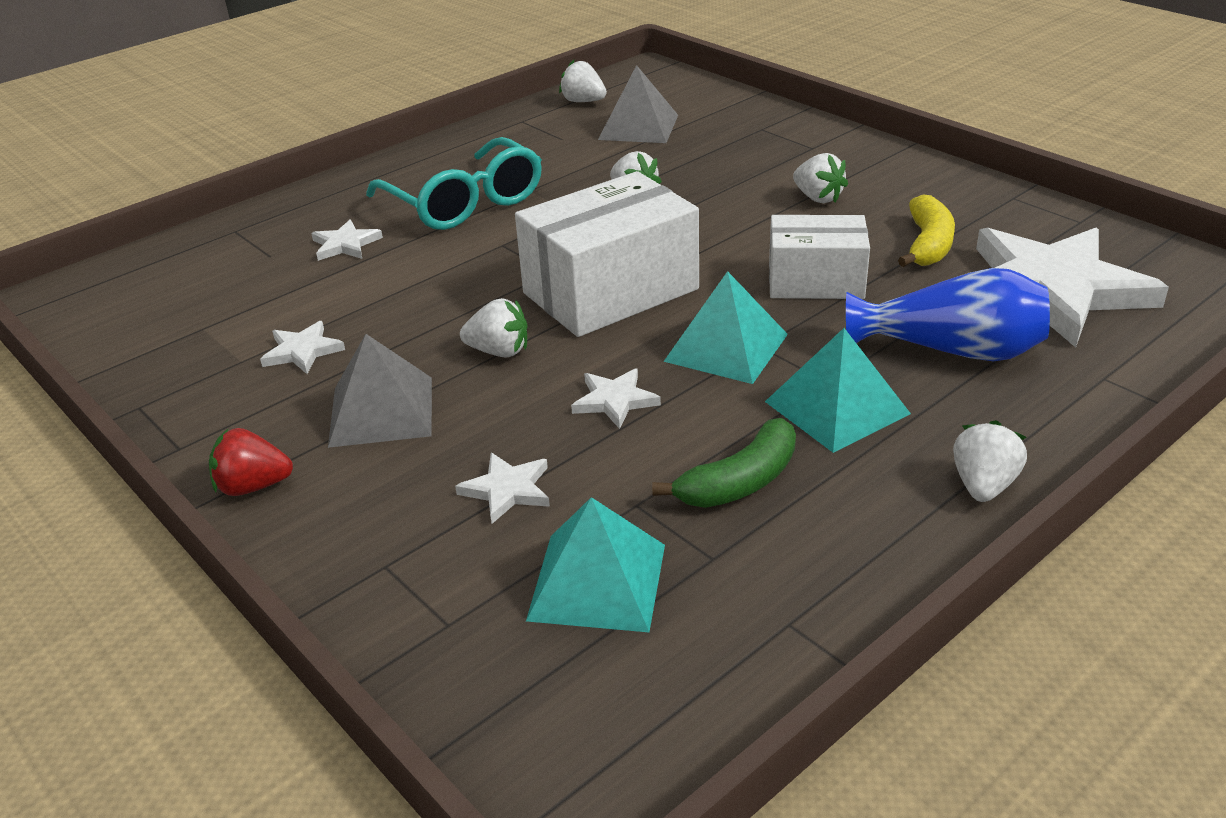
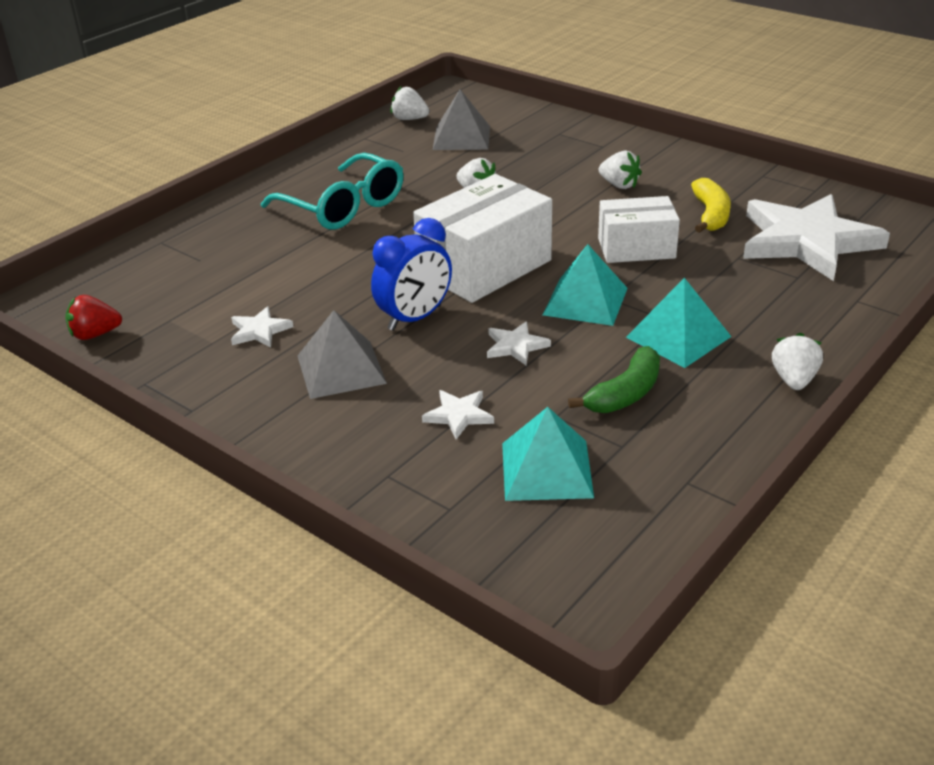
camera: 10 degrees left, 0 degrees up
(253, 486) = (264, 432): red strawberry -> red strawberry (95, 334)
(345, 244) = (259, 246): white star -> none
(499, 351) = (415, 318): white strawberry -> blue clock
(952, 350) = (748, 290): blue vase -> none

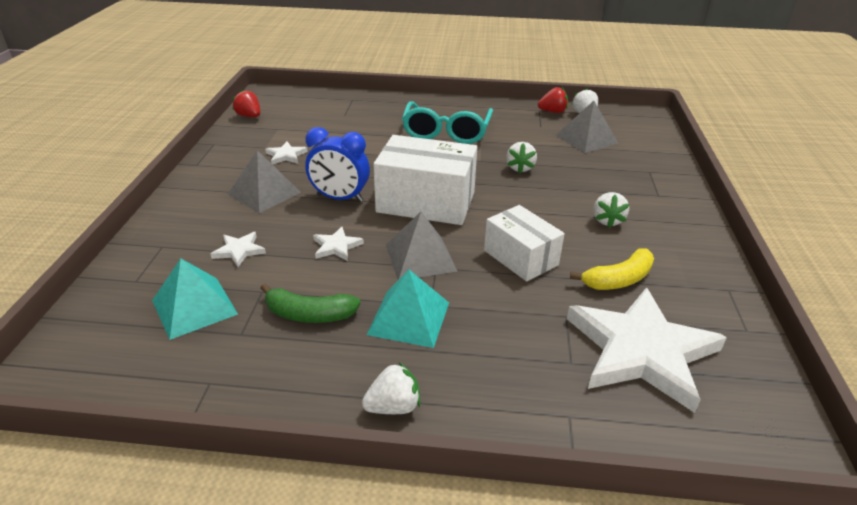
camera: 55 degrees right, 0 degrees up
(379, 132) = (552, 112): none -> red strawberry
(585, 301) = (420, 257): turquoise pyramid -> grey pyramid

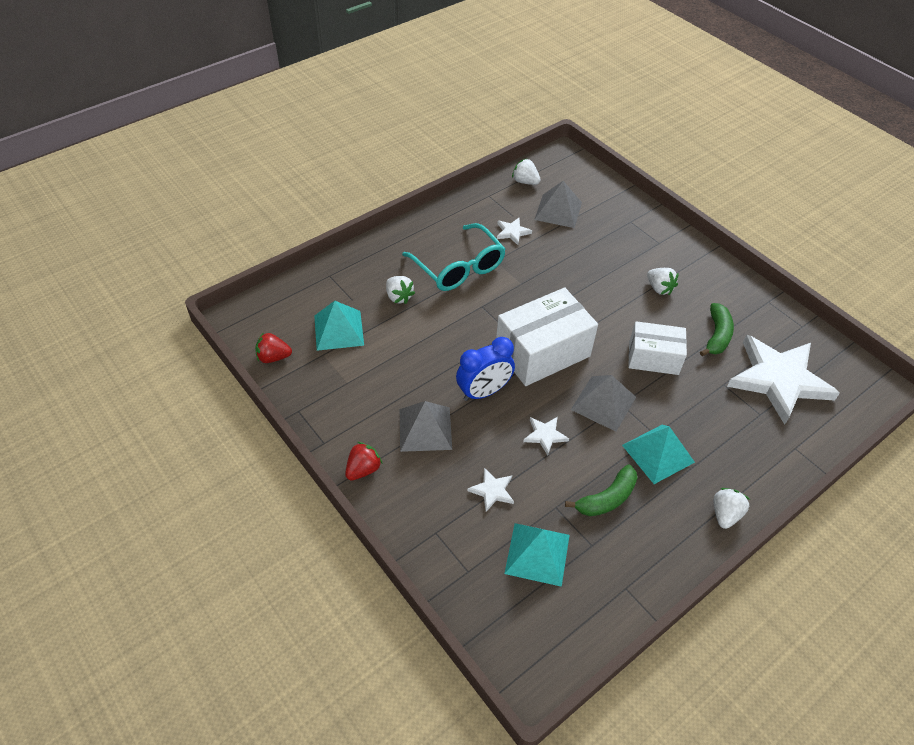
camera: 45 degrees left, 15 degrees up
(286, 155) = (379, 379): white star -> white star (512, 232)
(308, 123) = (338, 330): none -> turquoise pyramid
(520, 168) = (555, 273): white strawberry -> white strawberry (399, 297)
(552, 112) = (500, 192): red strawberry -> red strawberry (363, 469)
(618, 280) = (717, 335): yellow banana -> green banana

